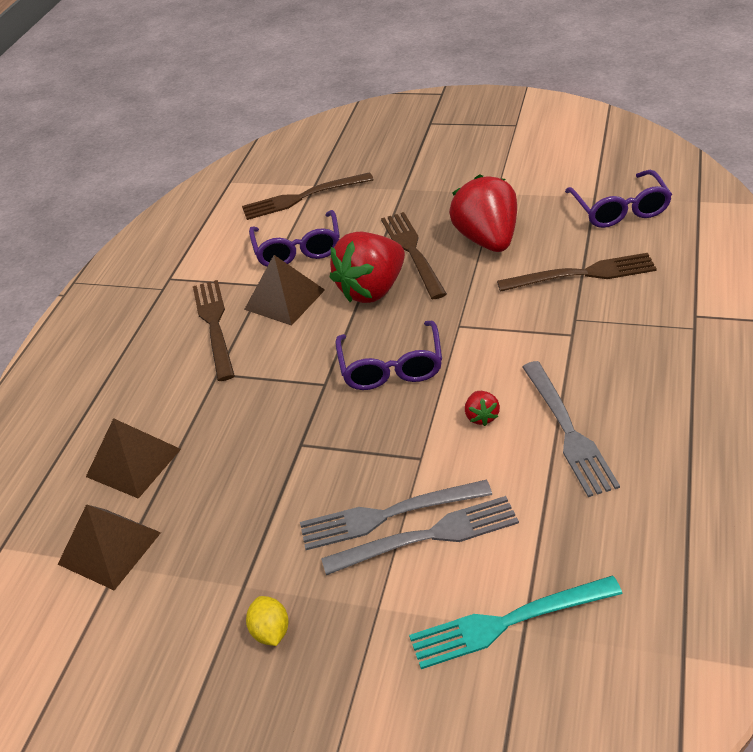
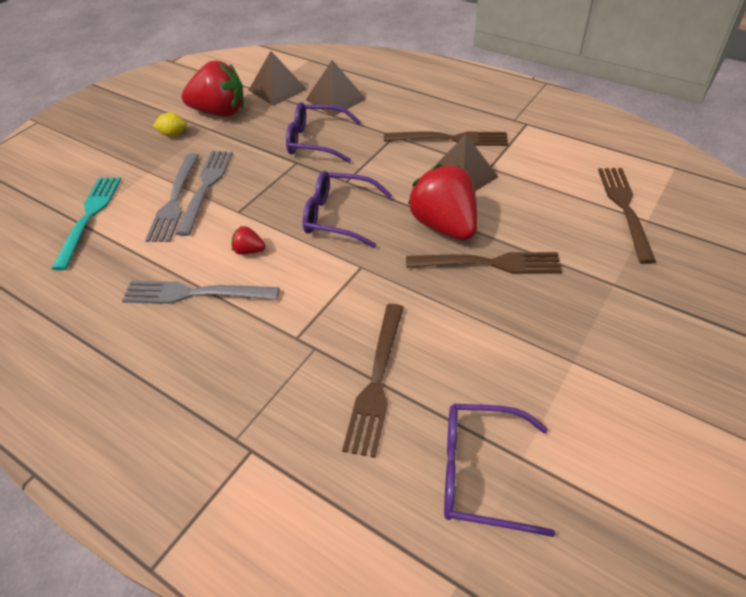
camera: 105 degrees right, 5 degrees up
(298, 249) = (532, 193): purple glasses -> purple glasses (316, 141)
(487, 239) = (480, 324): red strawberry -> red strawberry (220, 112)

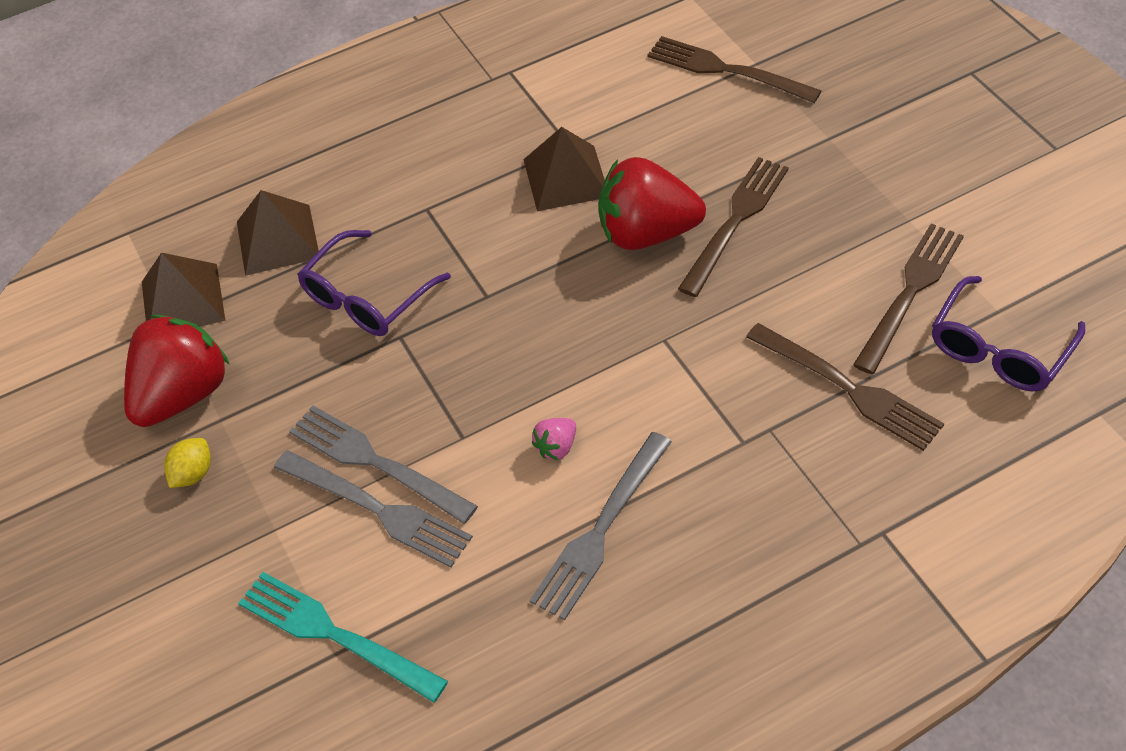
camera: 60 degrees left, 5 degrees up
(249, 251) = (556, 447): red strawberry -> pink strawberry
(338, 216) = (555, 329): purple glasses -> none
(451, 139) = (482, 155): brown fork -> brown fork (910, 292)

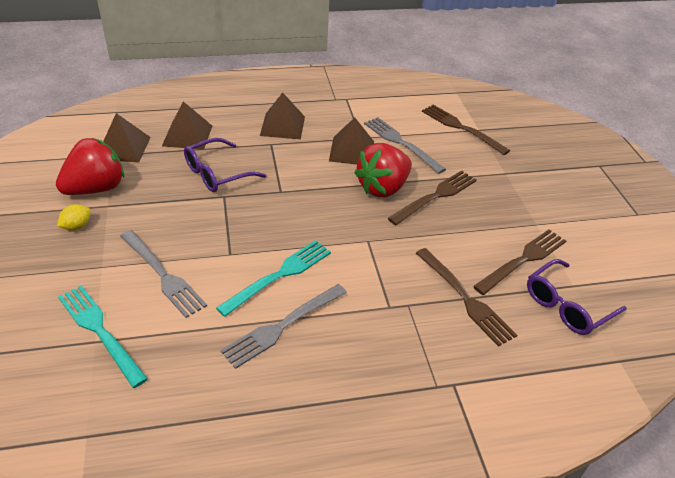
camera: 10 degrees right, 10 degrees down
(375, 462) = (175, 251): grey fork -> grey fork (400, 143)
(428, 165) = (282, 126): none -> brown pyramid
(556, 447) = (279, 275): pink strawberry -> turquoise fork
(646, 233) = (383, 188): red strawberry -> red strawberry turned 60 degrees counterclockwise

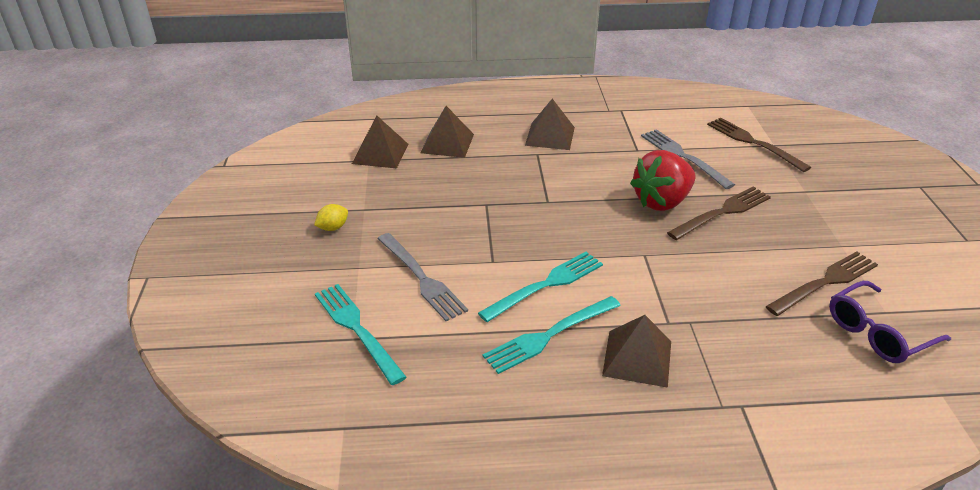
camera: 10 degrees right, 5 degrees down
(96, 188) = (352, 192): red strawberry -> none
(217, 173) = (479, 182): purple glasses -> none
(282, 327) = (549, 336): grey fork -> turquoise fork
(352, 151) = (627, 163): brown pyramid -> brown pyramid (637, 358)
(466, 298) = (756, 319): brown fork -> none

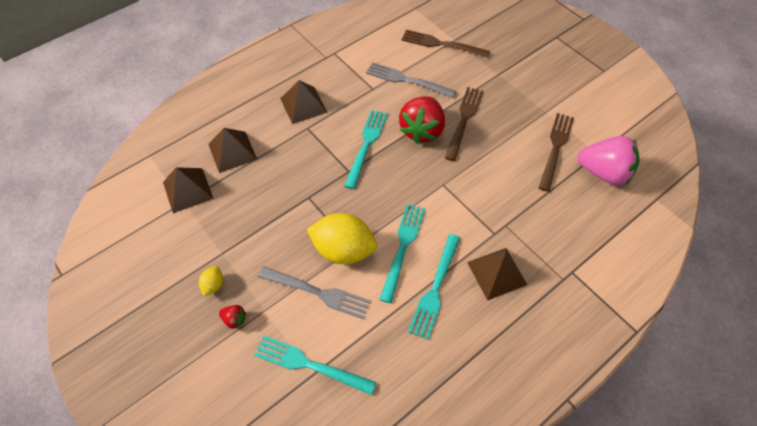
camera: 35 degrees left, 20 degrees up
(325, 260) = (234, 319): none -> red strawberry
(481, 258) = (343, 250): none -> yellow lemon
(587, 189) = (366, 145): none -> turquoise fork
(878, 333) = (603, 172): purple glasses -> pink strawberry

